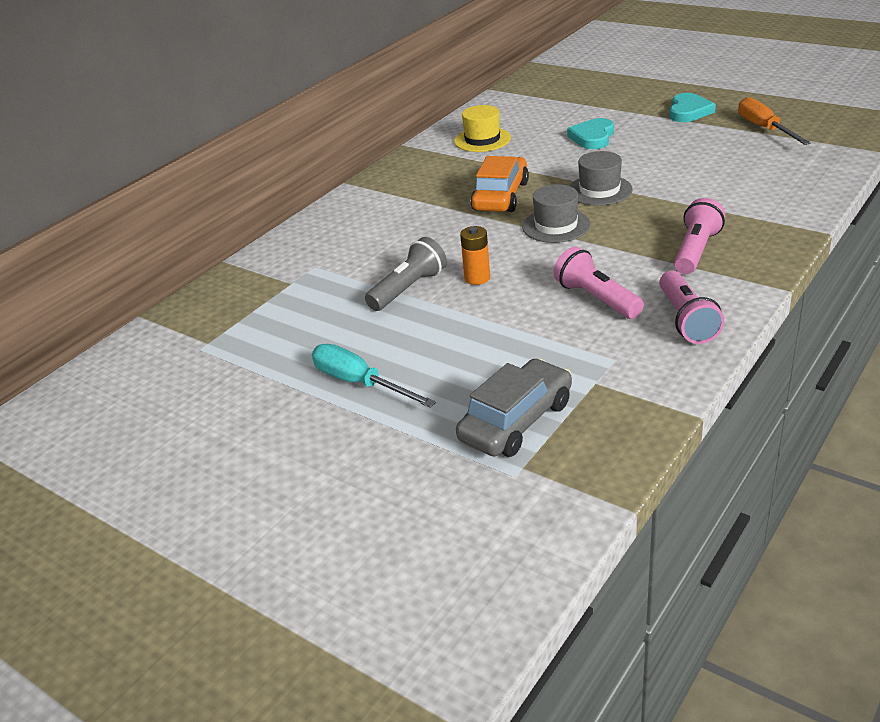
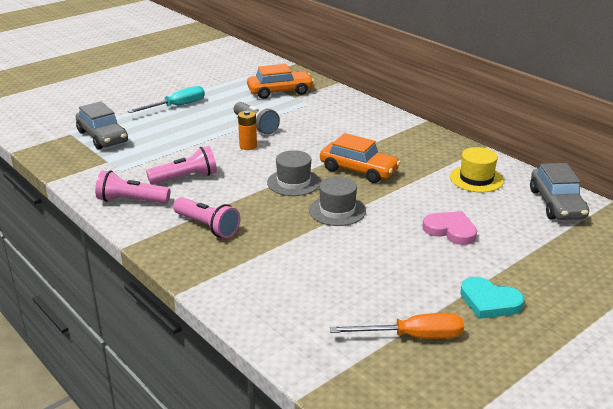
camera: 100 degrees right, 5 degrees down
(272, 300) = (280, 92): none -> orange car
(510, 105) = (556, 204): none -> grey car
(592, 137) = (450, 230): turquoise heart -> pink heart

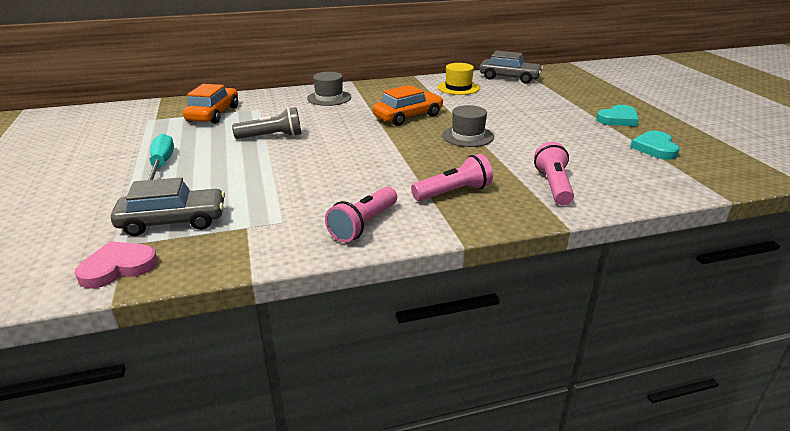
camera: 65 degrees left, 0 degrees up
(185, 178) = (343, 187): pink flashlight -> pink flashlight (553, 186)
(248, 146) = (311, 147): orange battery -> none
(293, 182) = (404, 142): grey hat -> grey hat (329, 98)
(412, 337) = (655, 148): orange screwdriver -> turquoise heart
(450, 230) = (523, 109): pink heart -> pink heart (118, 267)

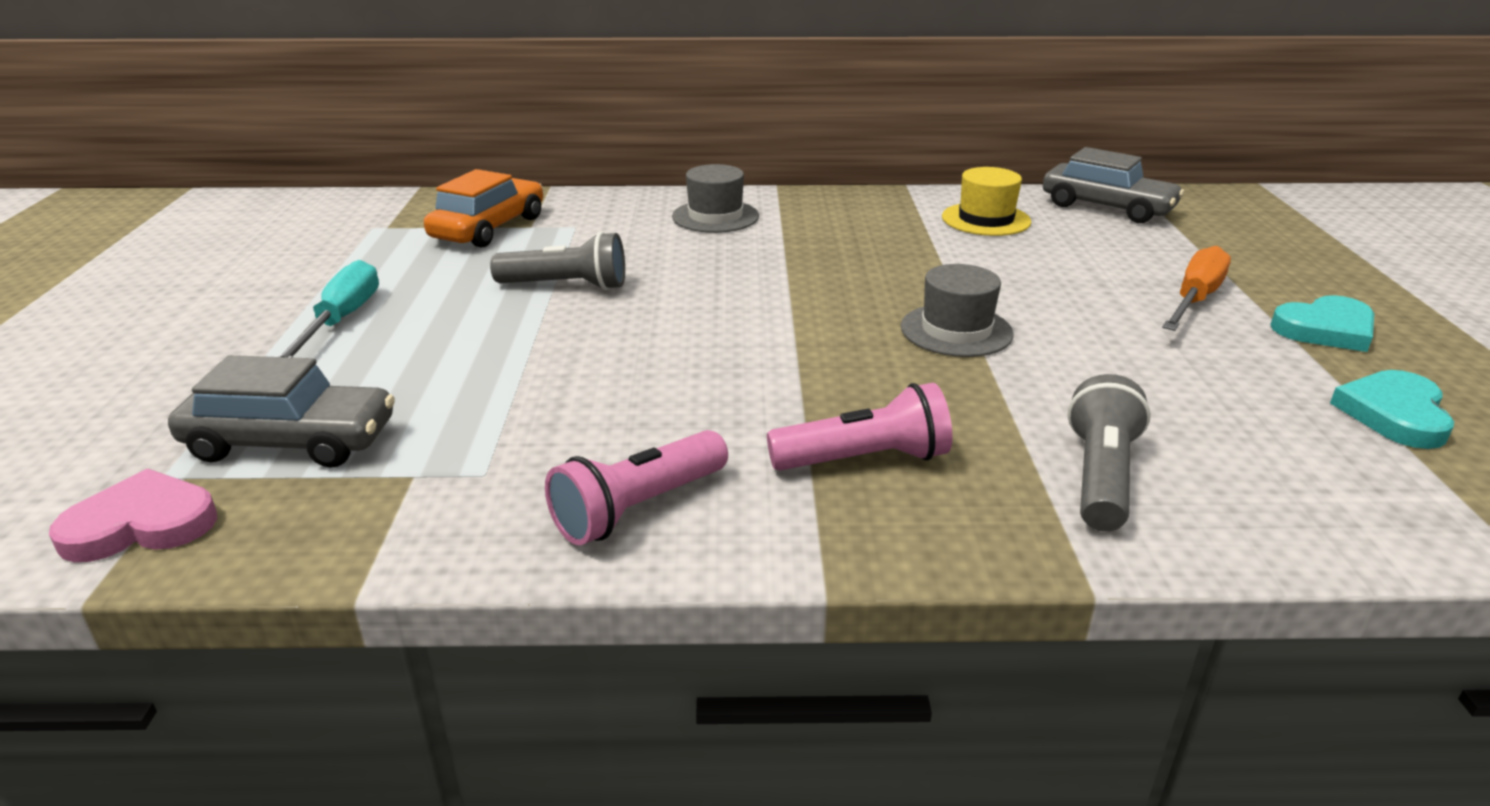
camera: 15 degrees right, 0 degrees up
(408, 116) = (851, 272): orange car -> none
(553, 186) = (1100, 477): pink flashlight -> grey flashlight
(562, 113) = (1194, 299): none -> orange screwdriver

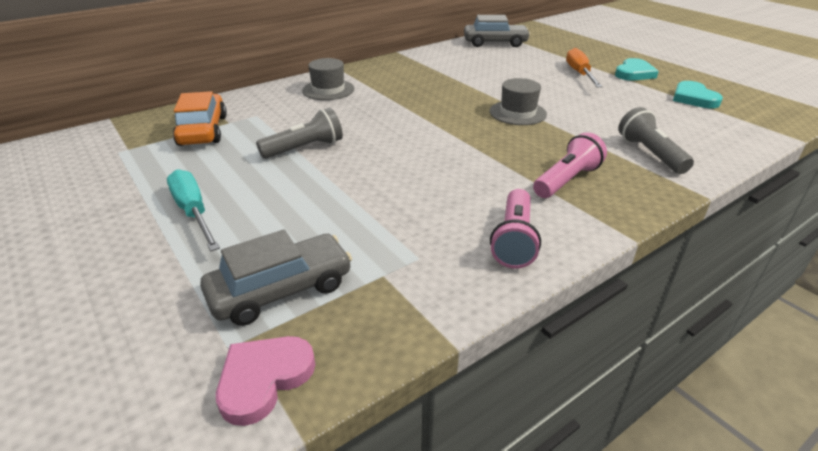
camera: 35 degrees left, 5 degrees up
(986, 219) = (456, 60): yellow hat -> none

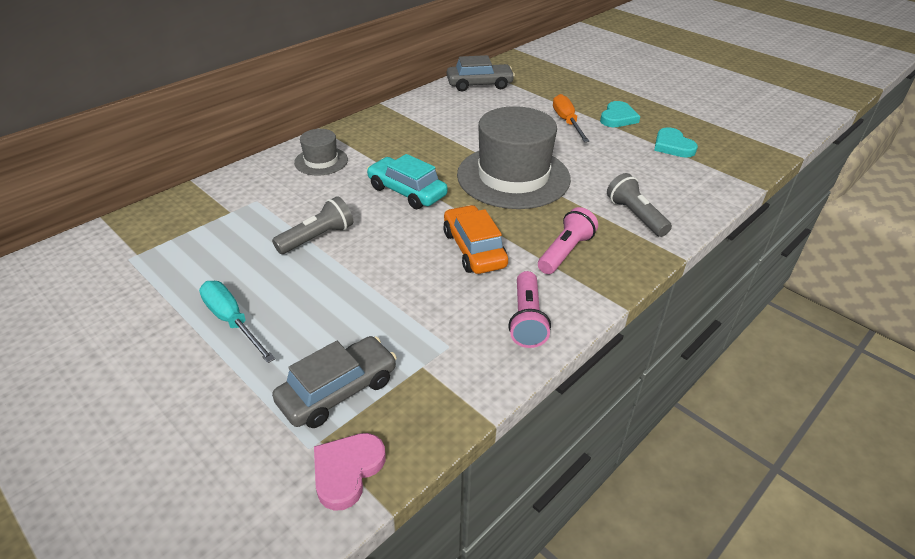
camera: 10 degrees left, 5 degrees up
(203, 130) = (207, 224): orange car -> orange car (474, 249)
(405, 118) = (407, 191): none -> turquoise car
(517, 113) = (513, 177): grey hat -> grey hat, size x2.08

